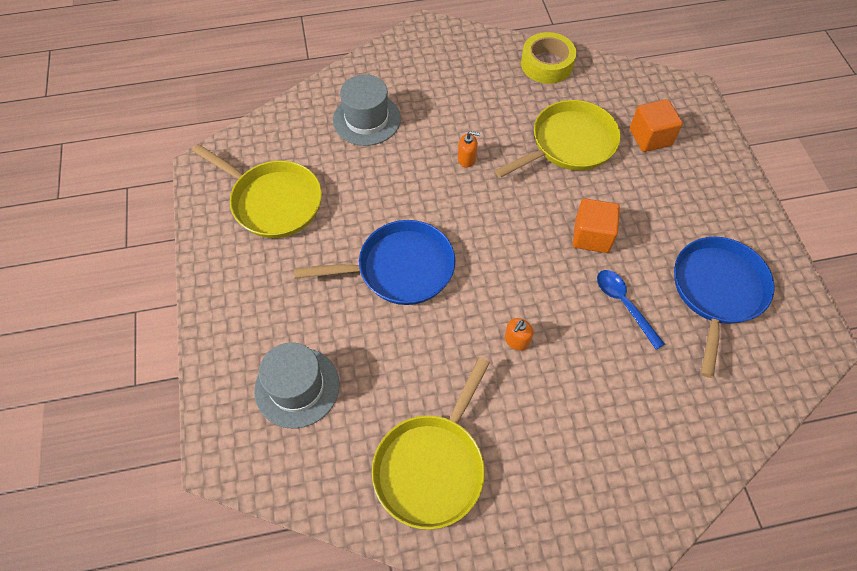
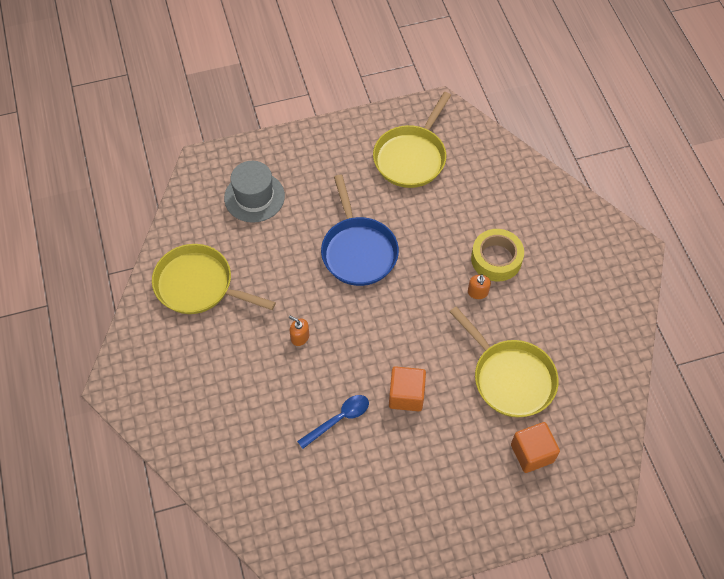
camera: 85 degrees right, 0 degrees up
(366, 119) = (509, 211): grey hat -> none
(547, 64) = (612, 358): yellow tape -> yellow tape (496, 259)
(717, 291) = (359, 499): blue pan -> none

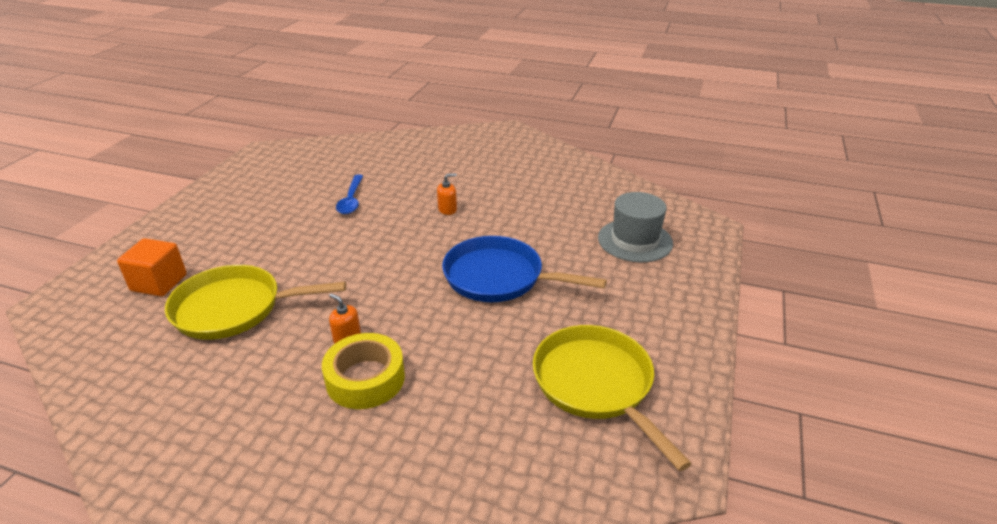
camera: 125 degrees right, 25 degrees down
(198, 285) = (558, 182): yellow pan -> none
(406, 395) = (318, 239): orange cube -> none

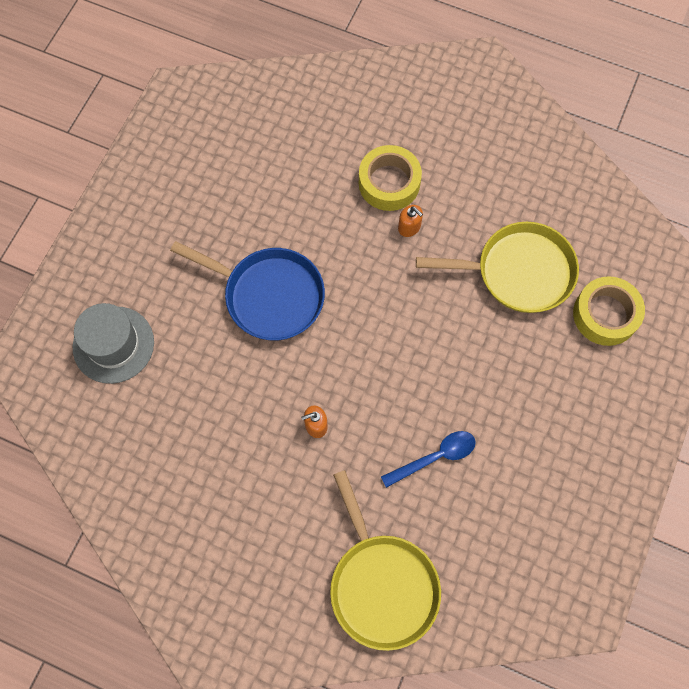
camera: 175 degrees left, 35 degrees up
(159, 283) = (605, 315): orange cube -> yellow tape
(351, 200) = (435, 457): blue spoon -> blue spoon turned 60 degrees clockwise
(596, 384) = (209, 163): yellow pan -> yellow pan (381, 584)

